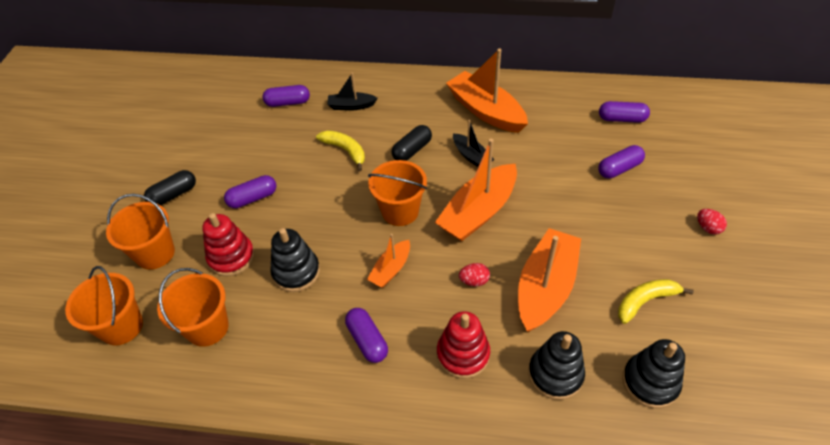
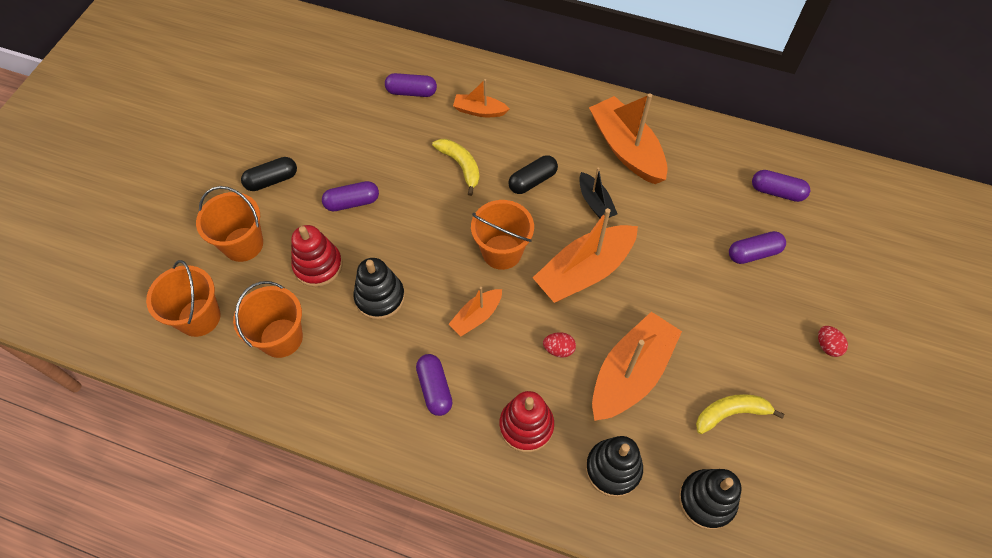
camera: 10 degrees right, 10 degrees up
(351, 106) = (479, 111): black boat -> orange boat

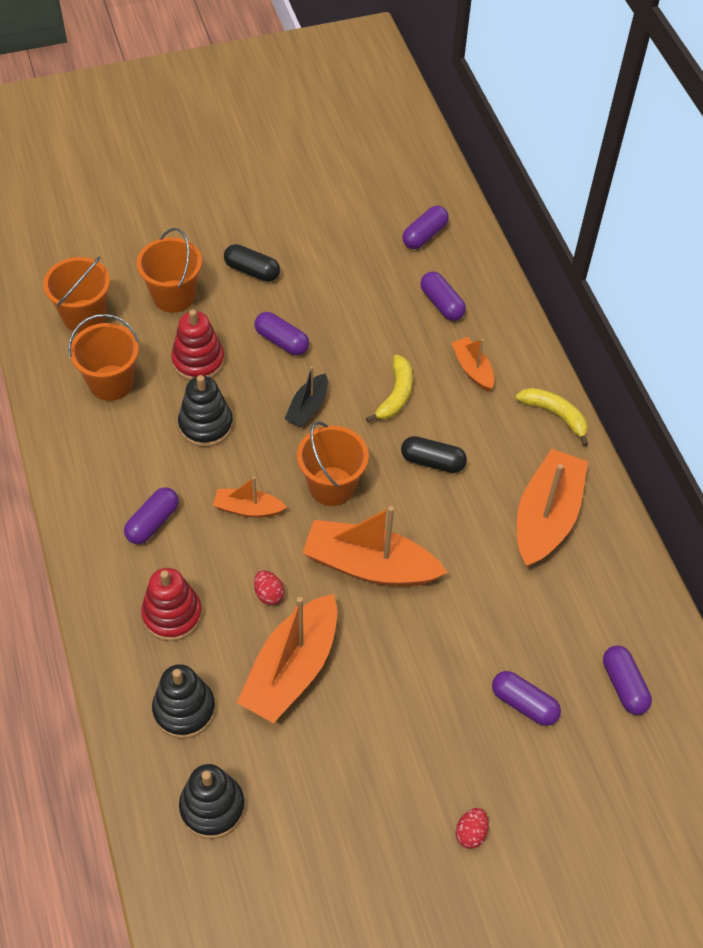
camera: 50 degrees right, 5 degrees down
(346, 64) = (424, 235): none -> purple capsule
(595, 202) = (456, 528): black boat -> black boat (308, 407)
(630, 373) = (292, 669): orange boat -> orange boat turned 120 degrees clockwise
(731, 413) = (319, 780): yellow banana -> yellow banana (555, 415)

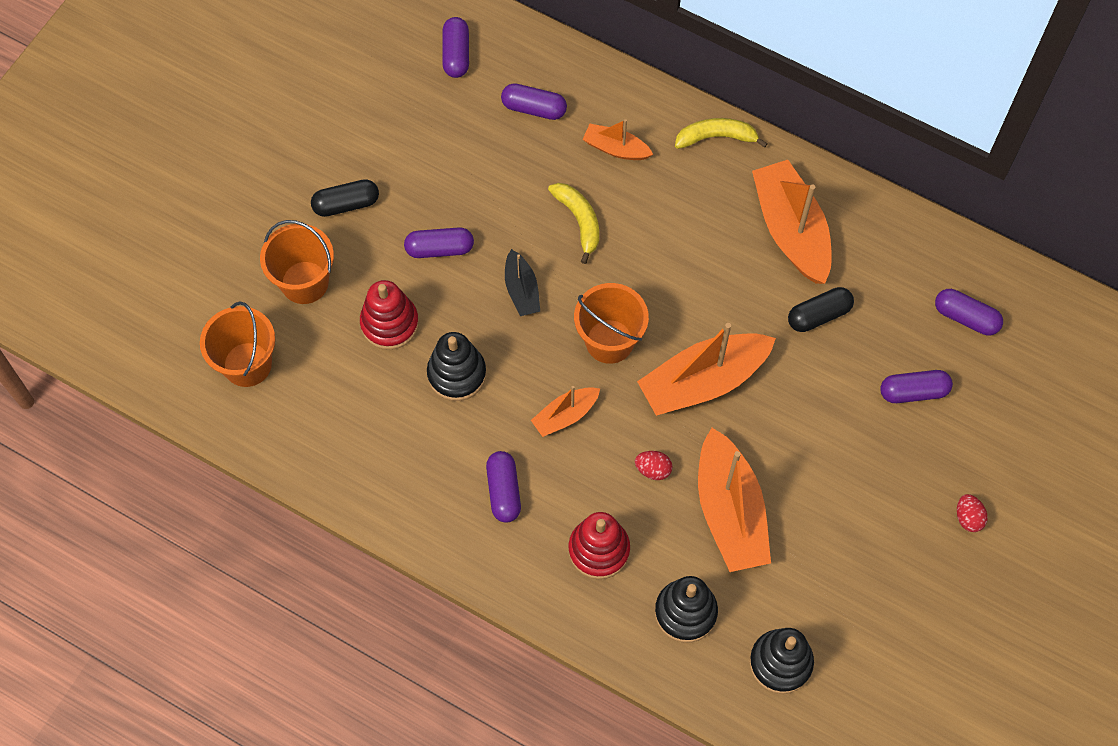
camera: 40 degrees left, 10 degrees up
(111, 383) = (338, 404): orange bucket -> none
(432, 462) = (664, 255): black capsule -> black capsule (819, 315)

